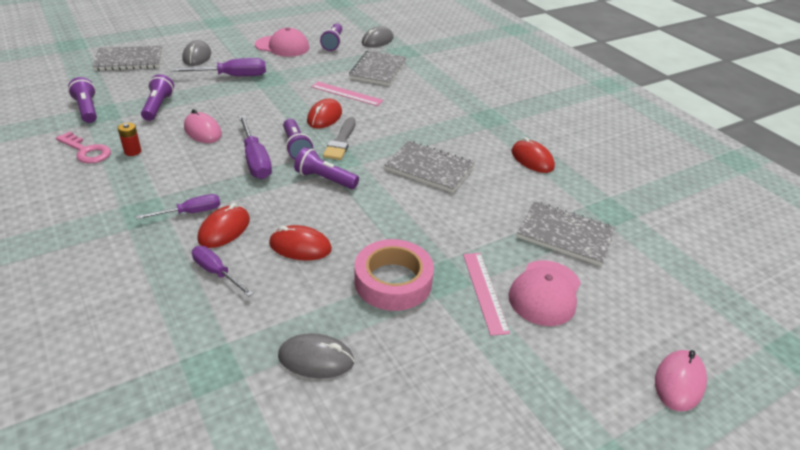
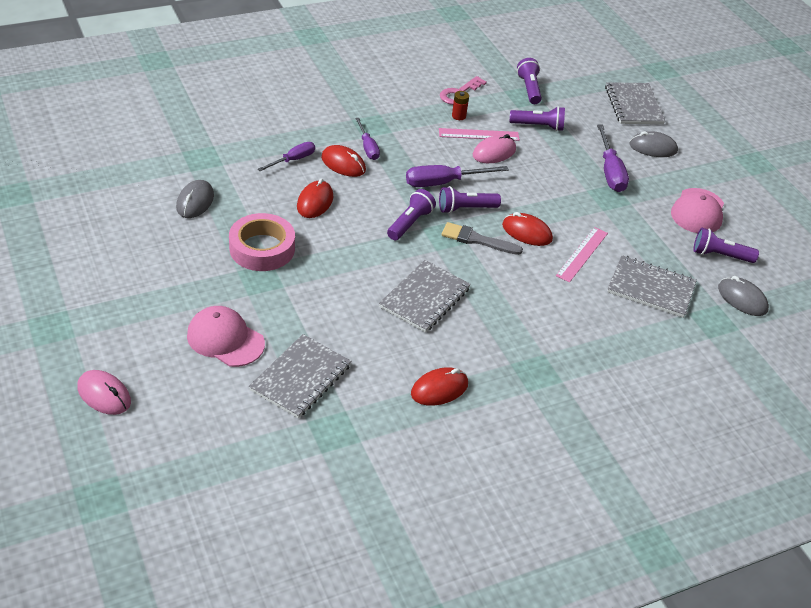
camera: 95 degrees right, 5 degrees up
(87, 109) = (529, 89): purple flashlight -> purple flashlight turned 75 degrees counterclockwise
(484, 292) = (237, 300): pink ruler -> pink ruler (479, 134)

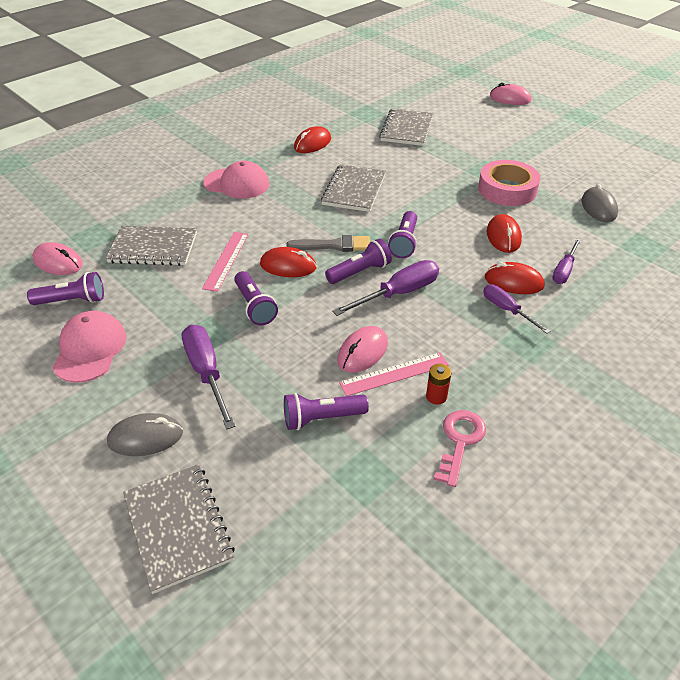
camera: 165 degrees right, 0 degrees up
(225, 339) = (472, 135): pink cap -> pink cap (237, 183)
(529, 89) = (362, 497): purple flashlight -> purple flashlight (255, 306)
(742, 299) = (58, 262): grey mouse -> pink mouse

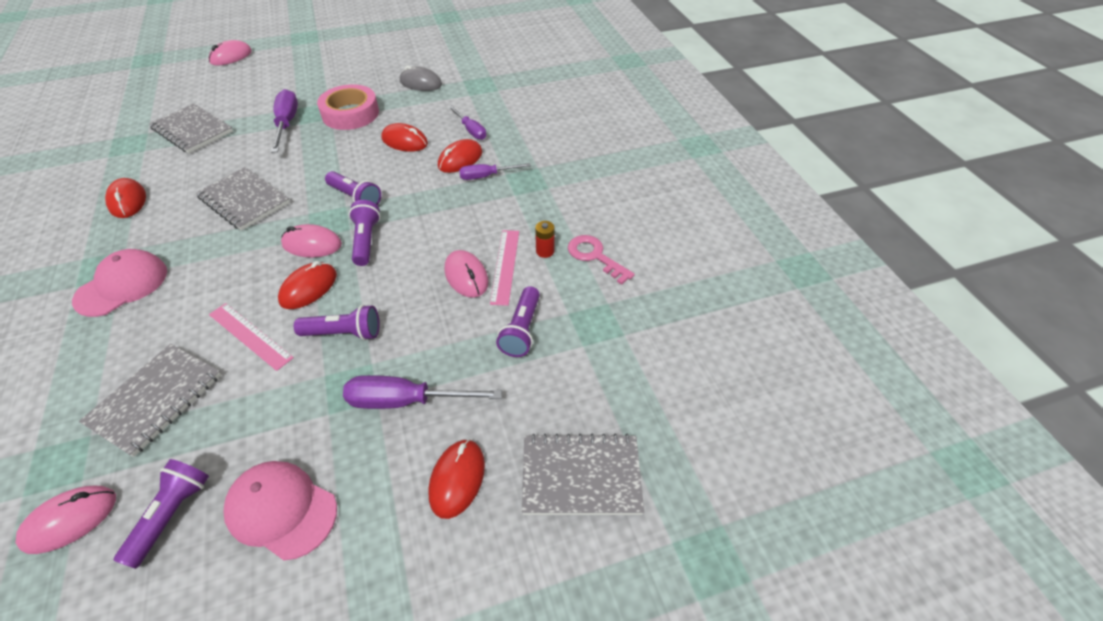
camera: 65 degrees left, 5 degrees up
(145, 437) = (457, 479): grey mouse -> red mouse
(334, 245) = (312, 244): grey brush -> pink mouse
(398, 293) = (416, 227): purple screwdriver -> purple screwdriver (287, 124)

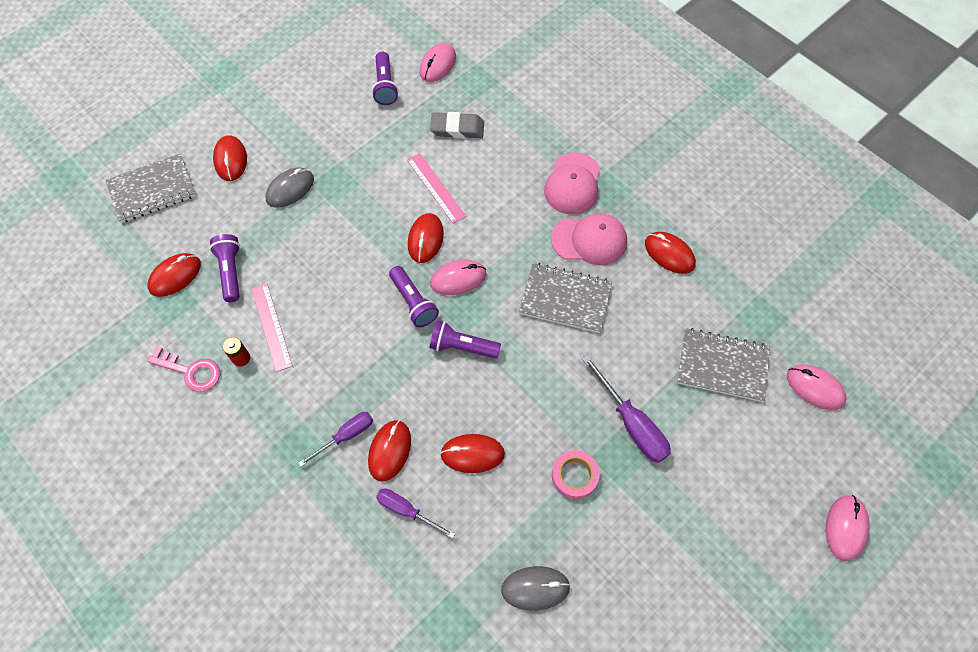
camera: 155 degrees right, 15 degrees up
(155, 399) = (457, 128): grey notebook -> grey eraser
(250, 336) = (436, 187): pink ruler -> pink ruler turned 45 degrees clockwise
(281, 510) = (325, 109): pink cap -> pink cap (589, 240)
(344, 333) = (368, 216): purple flashlight -> none
(350, 114) = (574, 476): pink tape -> pink tape, size x0.62
(406, 401) = (290, 189): purple screwdriver -> grey mouse
(466, 276) = (301, 302): pink mouse -> pink mouse (815, 388)
(584, 348) = (175, 276): none -> red mouse

